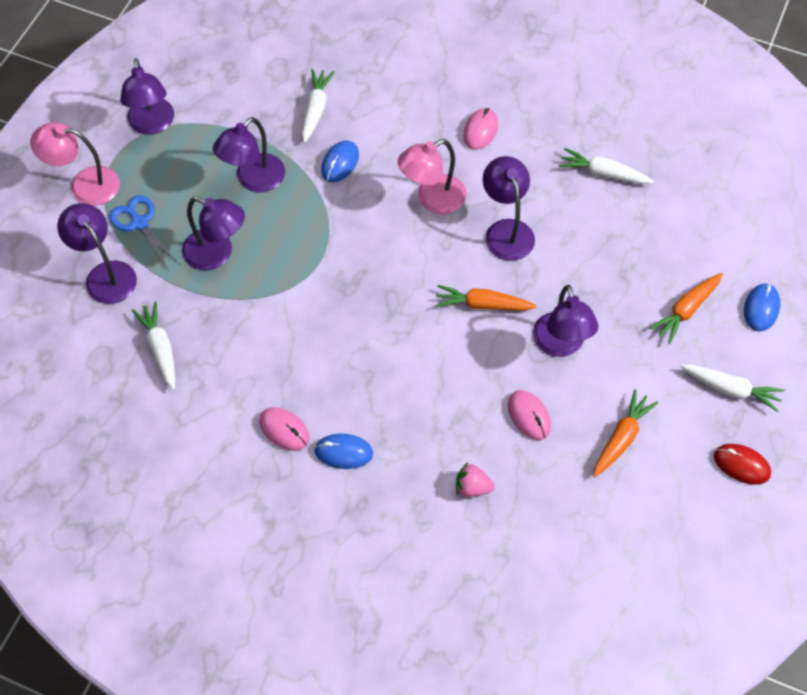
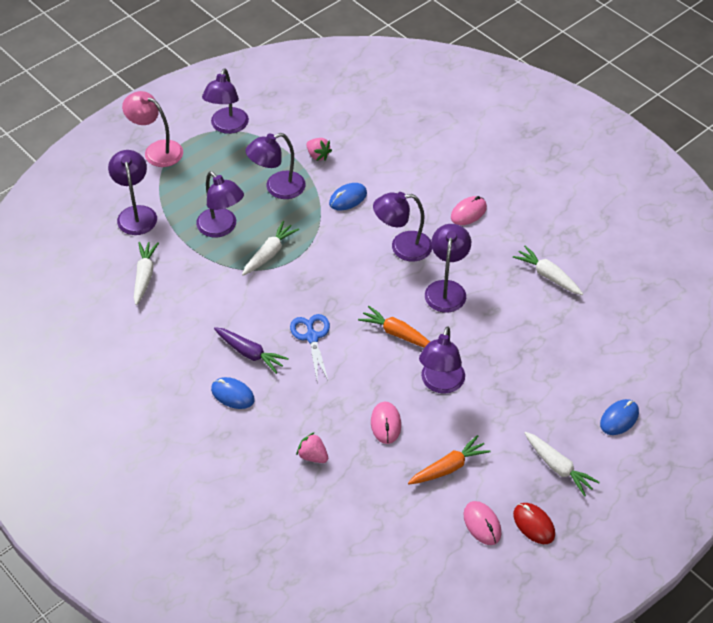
camera: 25 degrees right, 10 degrees down
(140, 223) = (180, 189): blue scissors -> blue scissors (312, 337)
(277, 123) = (318, 155): none -> pink strawberry
(284, 430) = (199, 363): pink mouse -> pink mouse (482, 524)
(315, 110) = (351, 156): white carrot -> white carrot (269, 254)
(334, 394) = (249, 353): none -> purple carrot
(432, 199) = (402, 247): pink lamp -> purple lamp
(686, 310) = (556, 397): orange carrot -> none

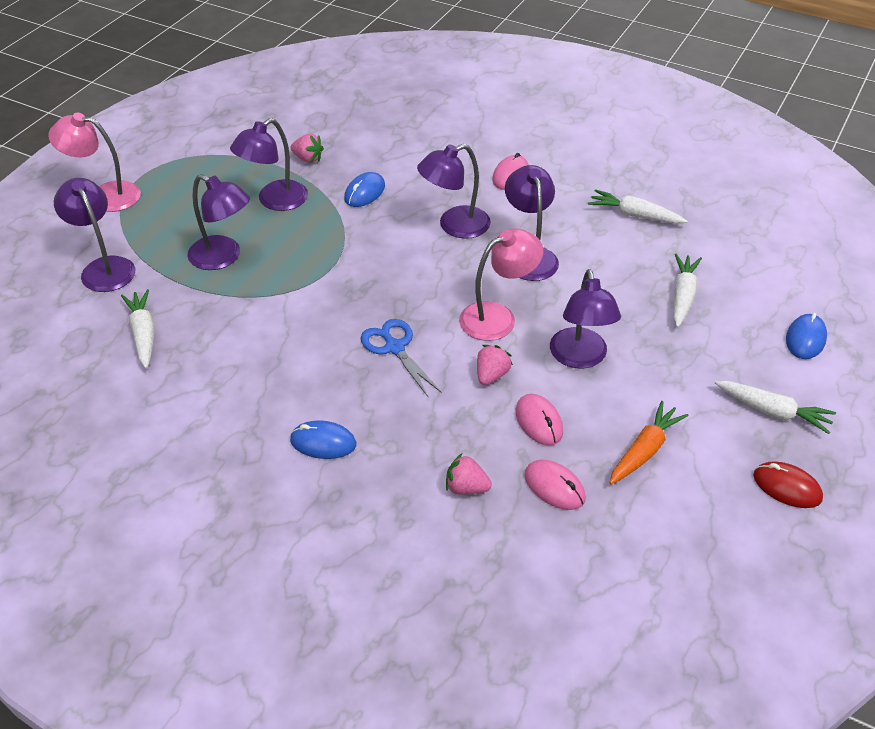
camera: 20 degrees left, 5 degrees down
(227, 127) = (184, 154): purple lamp -> none
(249, 353) = (323, 387): purple carrot -> none
(269, 254) = (296, 270): white carrot -> white carrot (682, 296)
(370, 379) = (491, 375): none -> pink strawberry
(397, 334) = (498, 317): orange carrot -> pink lamp
(482, 524) = (725, 506): pink mouse -> pink mouse (554, 487)

